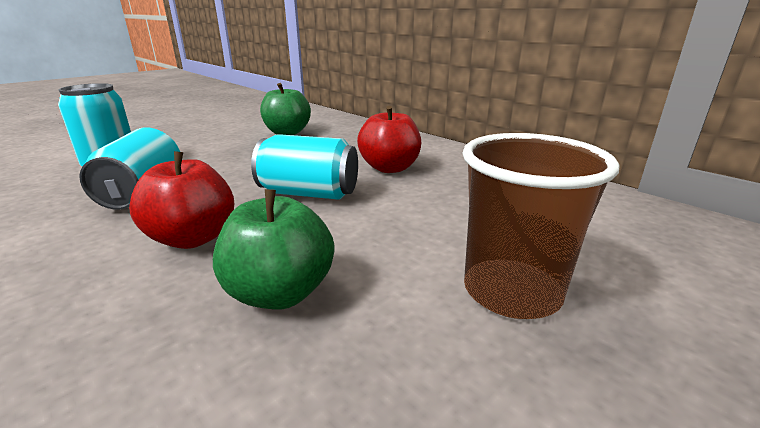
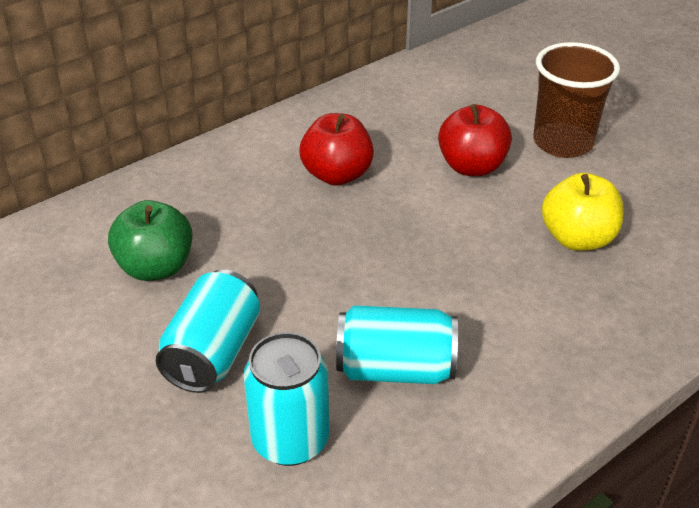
camera: 85 degrees left, 15 degrees up
(193, 238) = (504, 299): red apple -> red apple (472, 166)
(280, 293) = (577, 238): green apple -> yellow apple
(309, 193) = (405, 233): turquoise can -> turquoise can (213, 353)

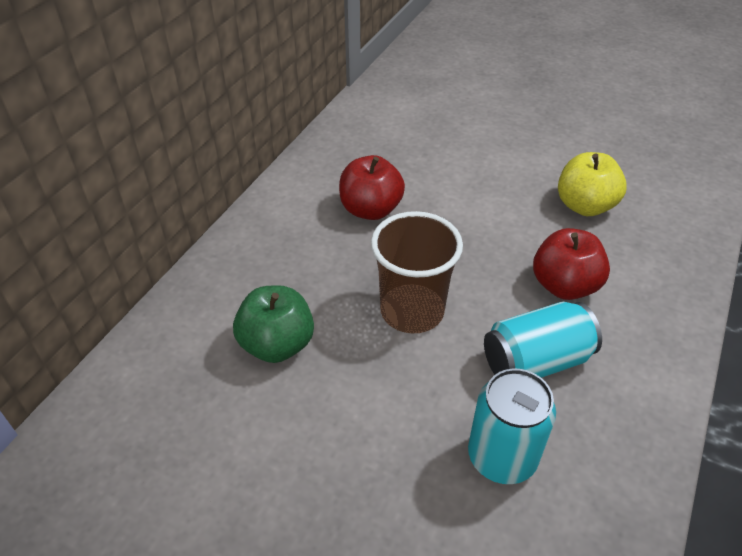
camera: 25 degrees left, 5 degrees up
(213, 353) = (383, 405): turquoise can -> none
(472, 166) = (469, 171): red apple -> red apple (564, 286)
(563, 143) = (519, 132): brown cup -> brown cup (412, 311)

